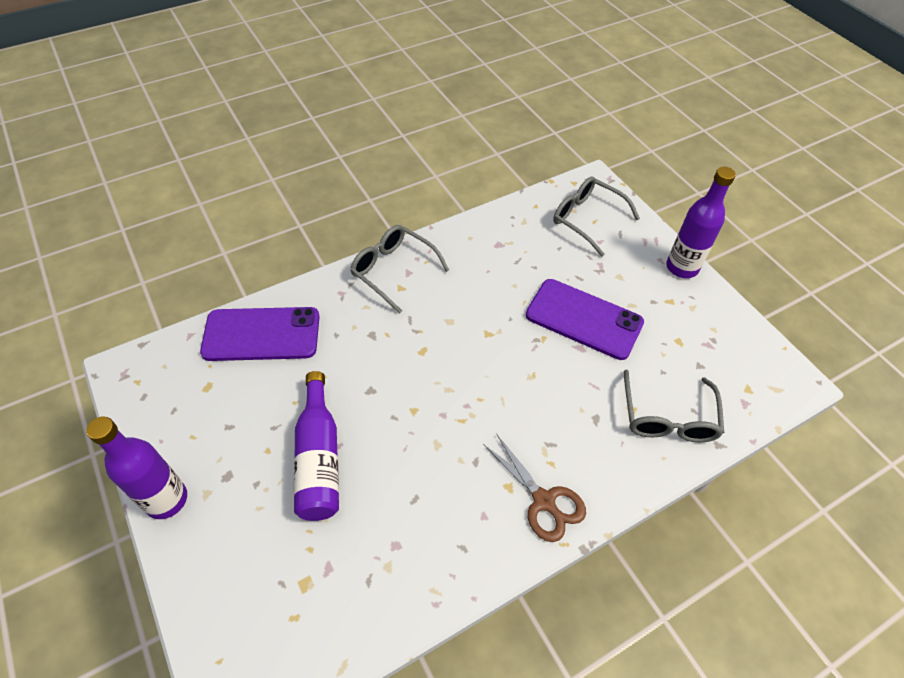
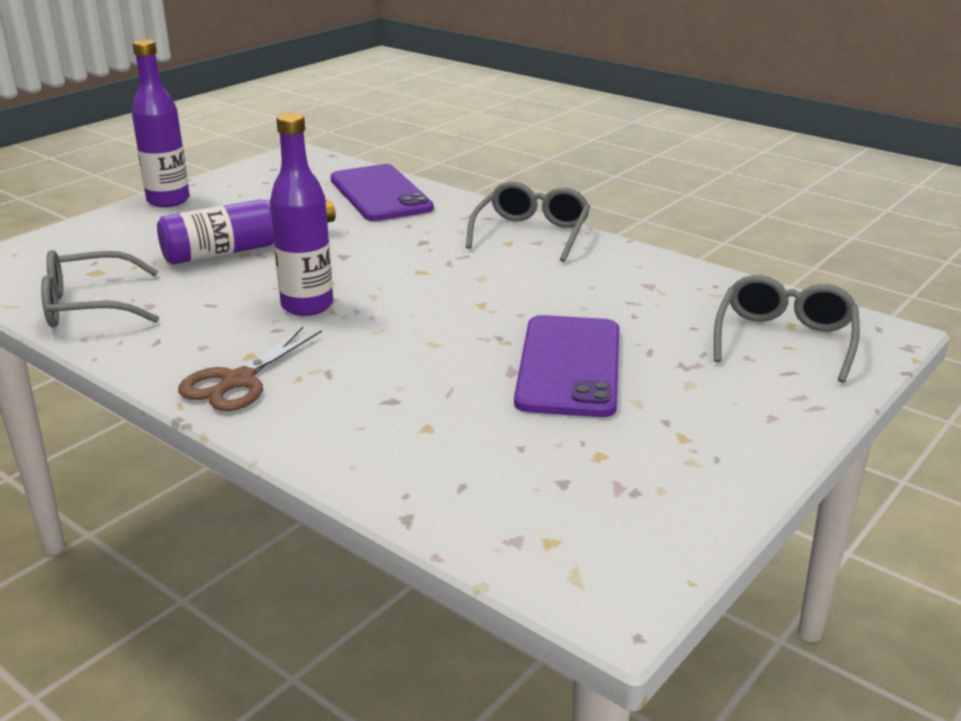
camera: 70 degrees right, 25 degrees down
(668, 417) = (432, 461): grey glasses -> grey glasses (90, 306)
(682, 267) = (777, 440): purple bottle -> purple bottle (307, 306)

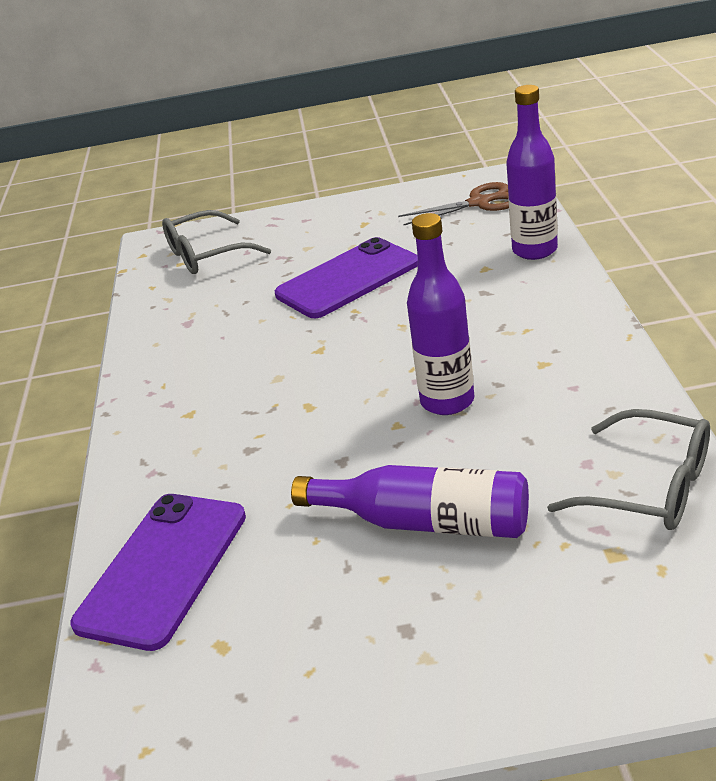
camera: 130 degrees left, 5 degrees up
(168, 200) = (414, 712): purple bottle -> purple bottle (534, 250)
(238, 381) = (572, 341): brown scissors -> brown scissors (479, 203)
(531, 234) = (154, 416): grey glasses -> none

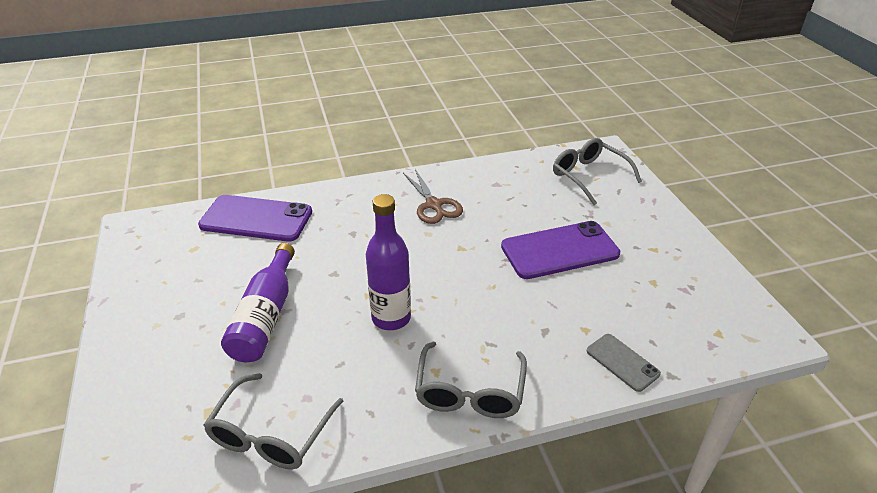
camera: 75 degrees right, 5 degrees up
(348, 279) = (559, 250): purple phone -> purple phone turned 60 degrees counterclockwise
(479, 203) = (711, 319): brown scissors -> brown scissors (434, 205)
(534, 250) = (622, 362): purple bottle -> grey phone
(574, 339) = (470, 391): none -> grey glasses

